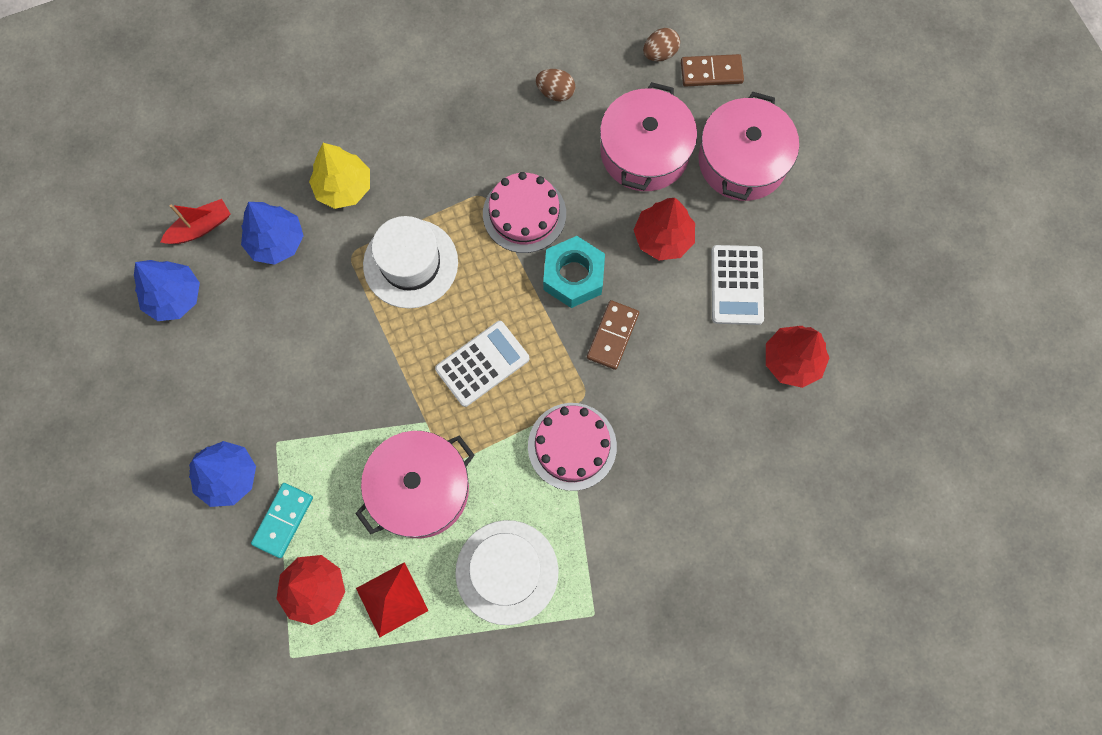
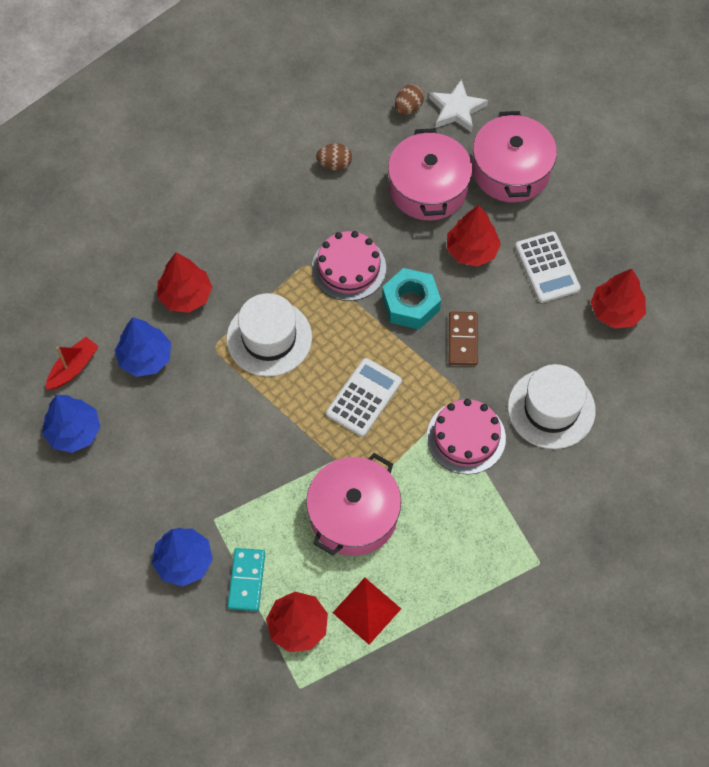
camera: 20 degrees left, 10 degrees down
(344, 187) = (186, 296): yellow tree -> red tree
(507, 572) = (454, 554): white hat -> white hat (551, 408)
(711, 72) = (456, 110): brown domino -> white star

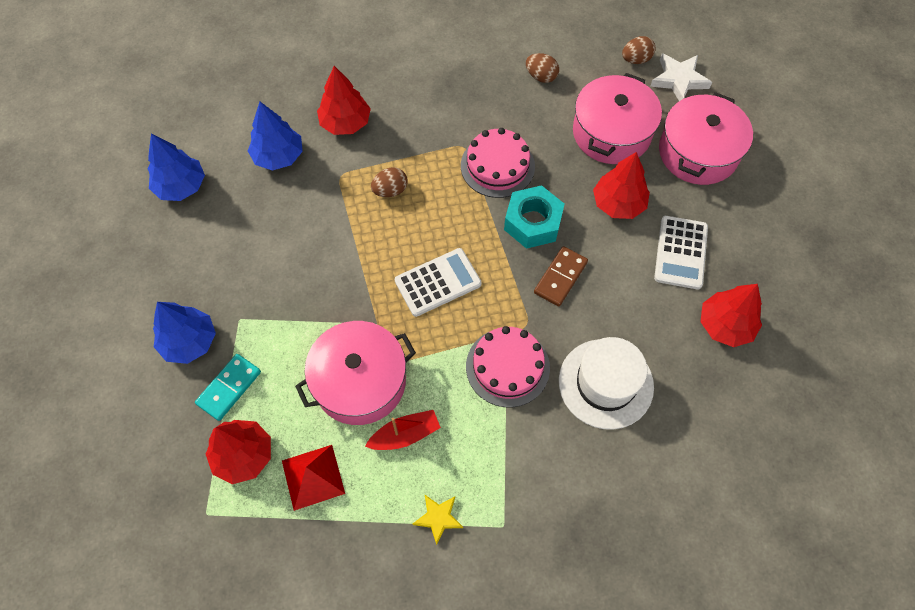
camera: 30 degrees right, 0 degrees up
(73, 368) = (217, 136): red boat -> red boat (405, 434)
(269, 338) = (390, 190): white hat -> brown egg
(486, 585) = (438, 518): none -> yellow star

